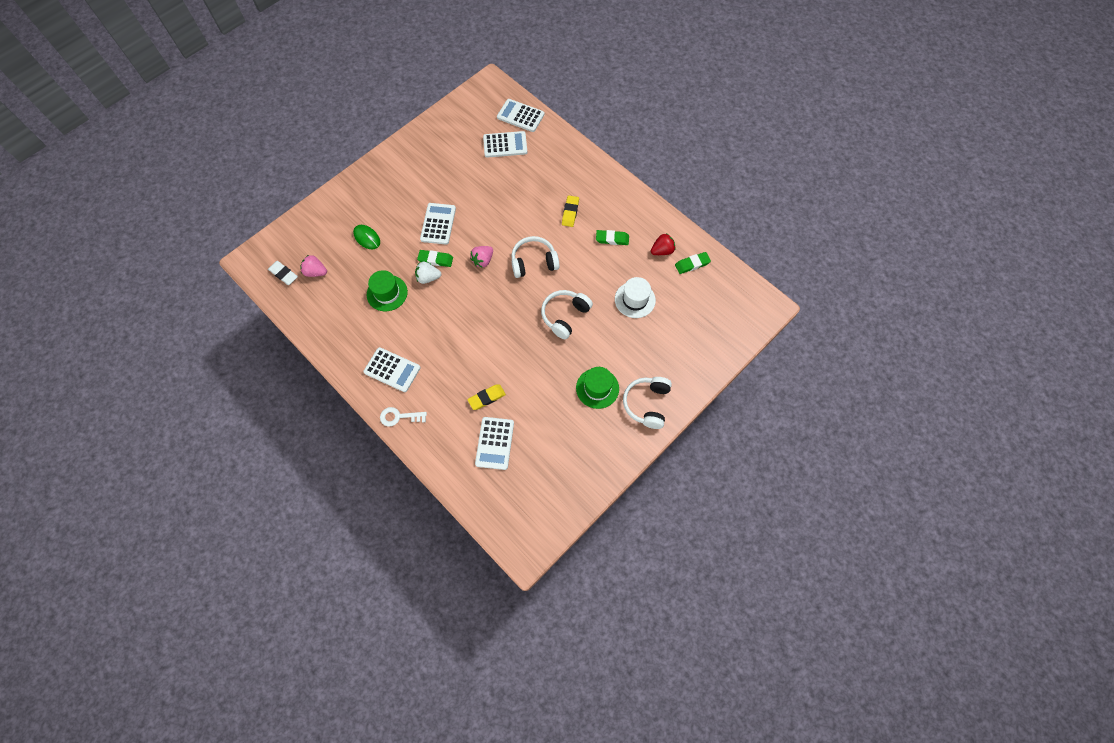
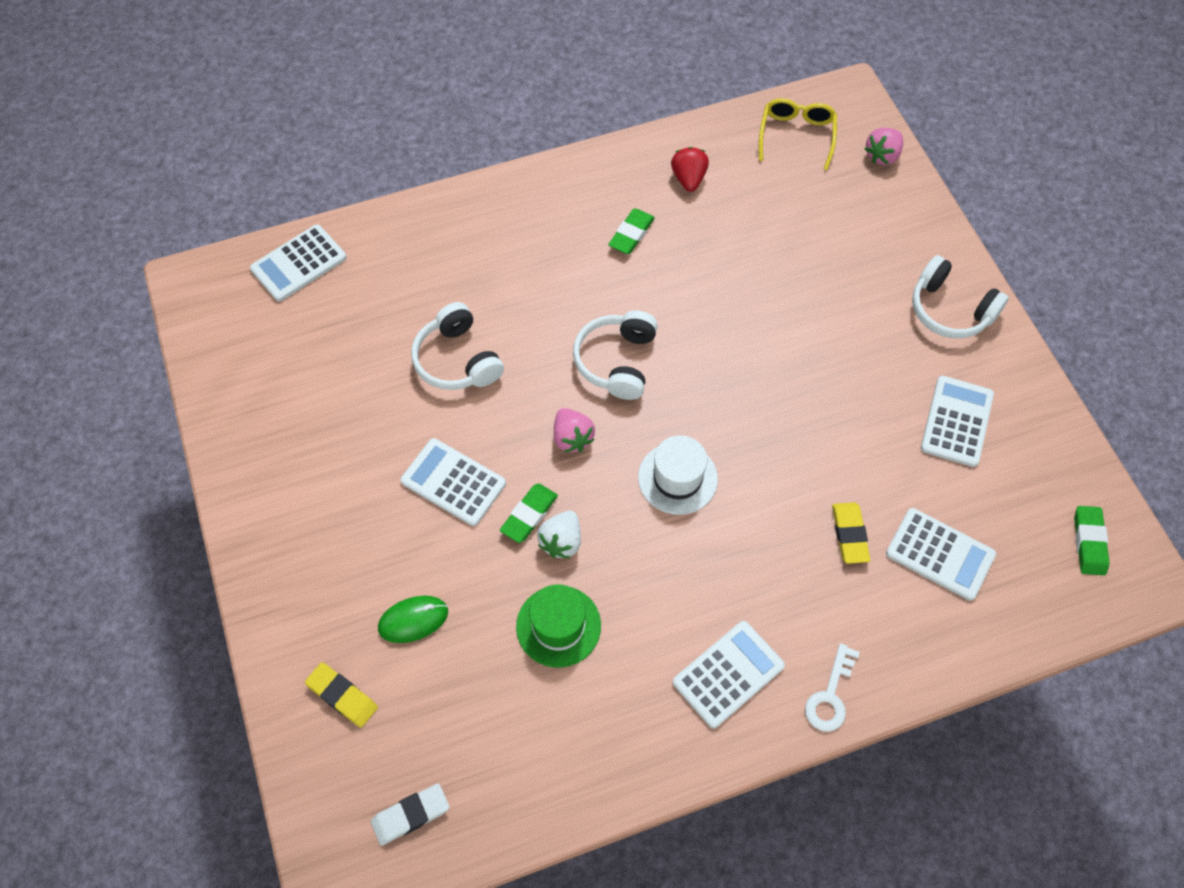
camera: 65 degrees left, 5 degrees down
(316, 272) = (440, 746): pink strawberry -> pink strawberry (882, 156)
(505, 145) = (346, 311): white calculator -> white calculator (956, 421)
(565, 316) = (744, 357): white headphones -> white headphones (457, 360)
(570, 212) = (547, 271): yellow eraser -> yellow eraser (342, 696)
(597, 388) = (896, 365): green hat -> none
(635, 300) = (759, 250): white hat -> white hat (677, 478)
(692, 264) = (732, 152): green eraser -> green eraser (1089, 542)
(722, 290) = (796, 136): none -> yellow glasses

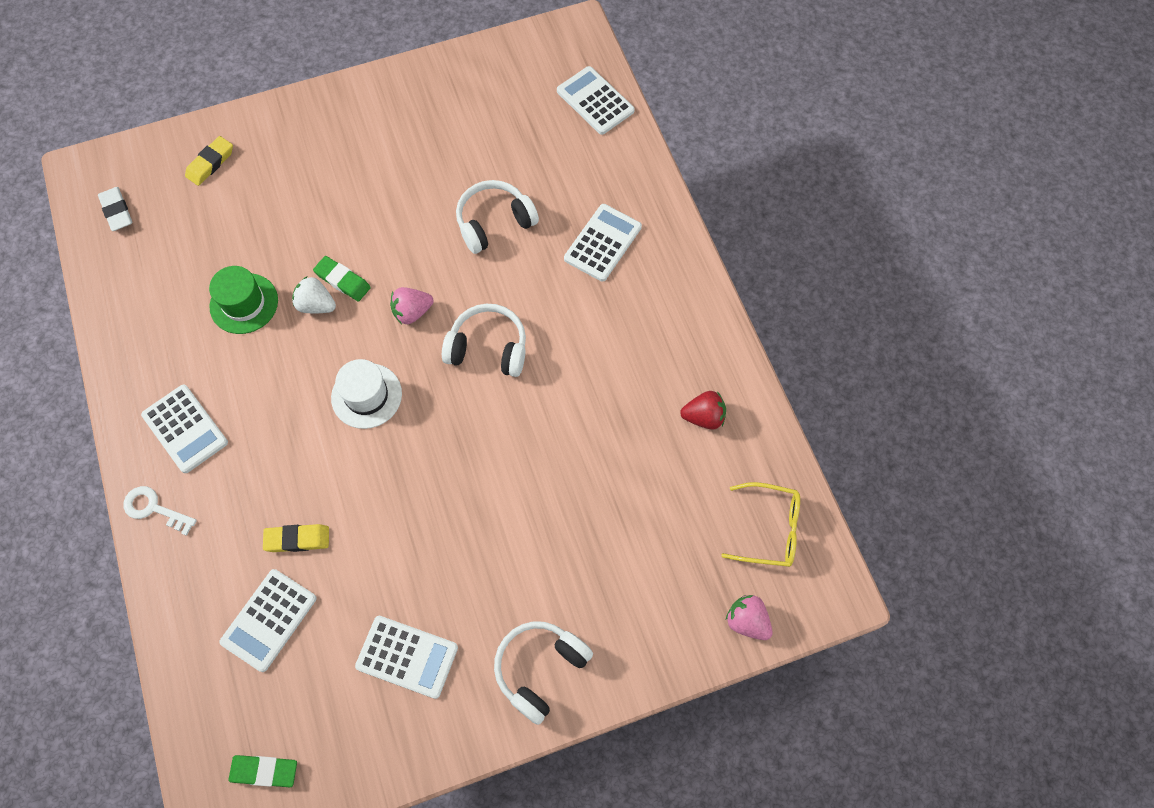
camera: 90 degrees right, 5 degrees up
(413, 620) = (262, 204): green mouse -> none
(453, 482) = (377, 225): white calculator -> white calculator (602, 243)
(631, 234) = (632, 362): green eraser -> none

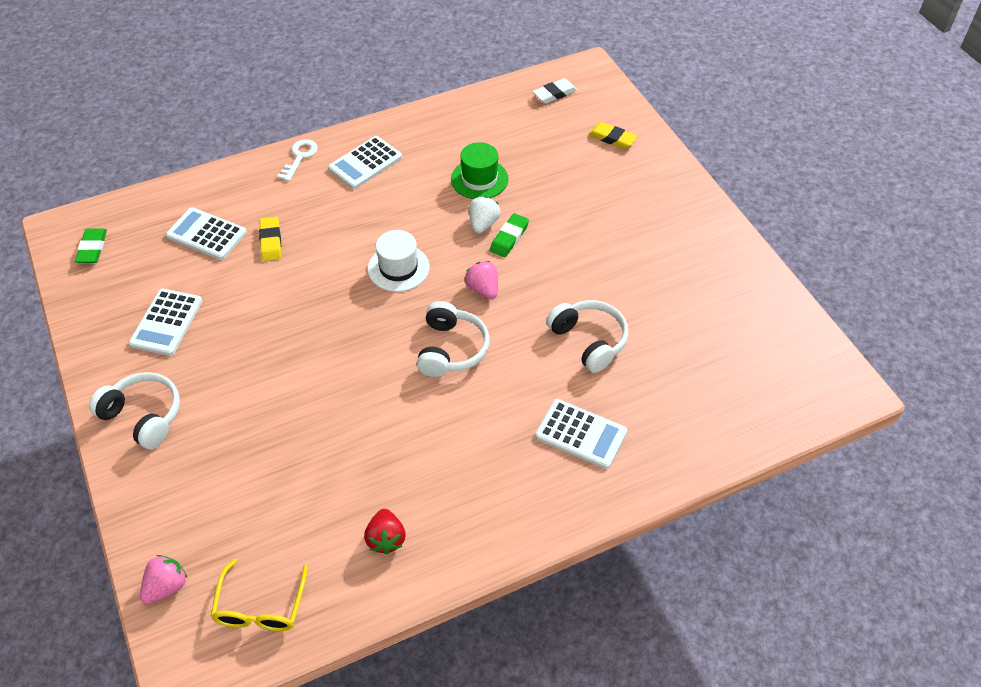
camera: 85 degrees right, 15 degrees down
(595, 101) = (760, 415): white calculator -> none

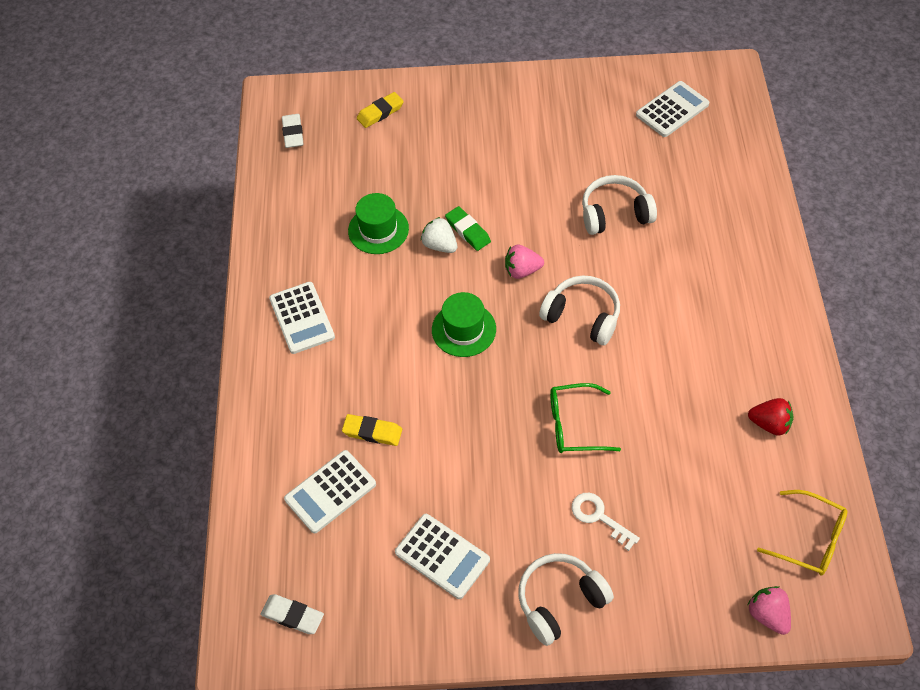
camera: 65 degrees left, 5 degrees up
(92, 248) = (292, 615): green eraser -> white eraser
(299, 157) = (259, 375): white key -> white key (599, 517)
(326, 376) = (574, 425): none -> green glasses
(398, 268) = (464, 329): white hat -> green hat
(581, 434) = (710, 253): white calculator -> white calculator (672, 110)

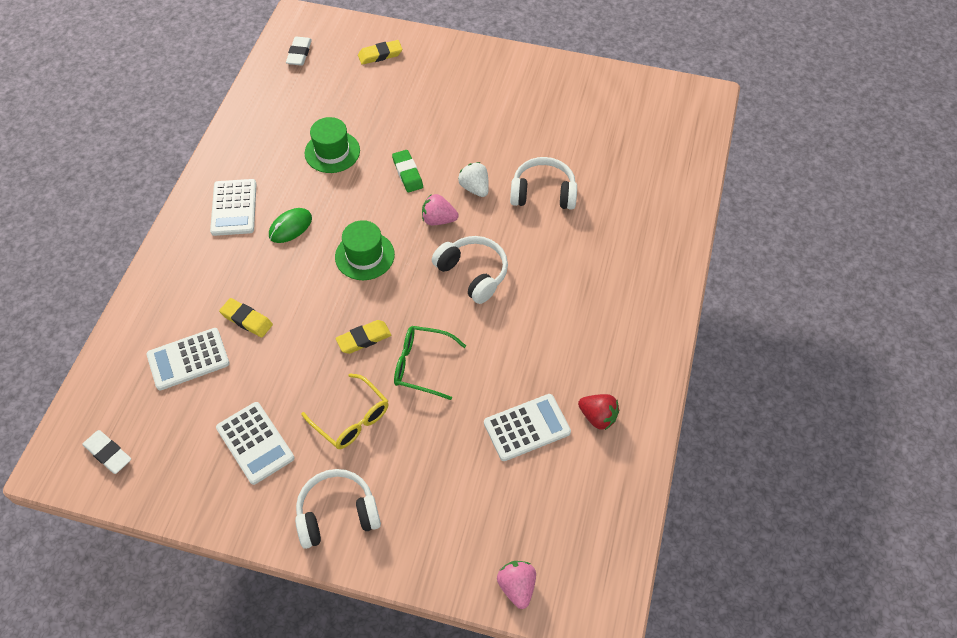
camera: 15 degrees right, 0 degrees up
(372, 321) = (290, 227): none -> green mouse
(440, 245) = (378, 179): white strawberry -> white strawberry (475, 188)
(503, 415) = (364, 339): none -> yellow eraser
(599, 517) = (406, 452): white key -> none
(672, 110) = (637, 117): white calculator -> white calculator (527, 427)
(810, 539) = (587, 531): yellow glasses -> yellow glasses (351, 419)

